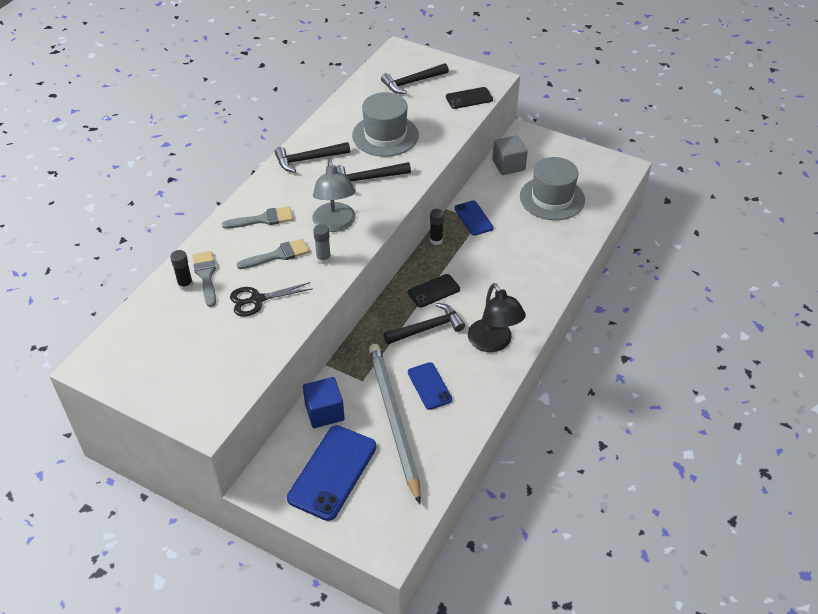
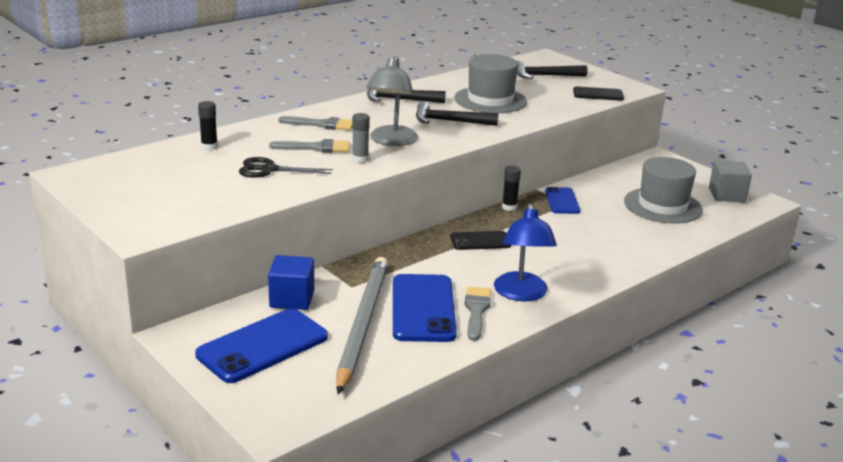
camera: 20 degrees right, 20 degrees down
(206, 275) = (234, 145): grey brush -> grey brush (476, 310)
(428, 328) = (453, 266): black hammer -> none
(429, 386) = (423, 308): blue phone -> blue phone, size x1.75
(493, 343) = (521, 294): black lamp -> blue lamp
(508, 165) = (627, 174): grey cube -> grey cube (726, 195)

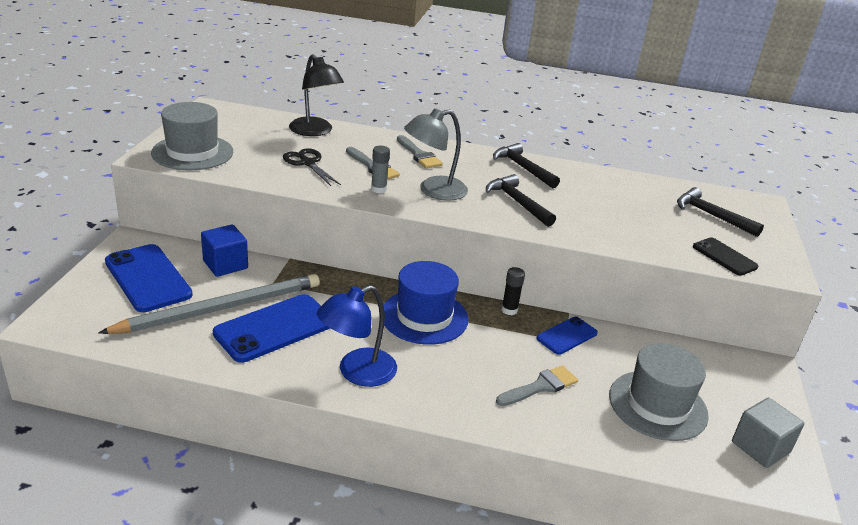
camera: 50 degrees right, 5 degrees up
(209, 147) = (315, 131): black glue stick -> black lamp
(263, 346) = (147, 278): blue phone -> blue phone turned 45 degrees clockwise
(476, 310) = (301, 357): grey brush -> grey brush (540, 386)
(480, 241) = (424, 317): black phone -> blue hat
(490, 100) = (599, 206): grey hat -> grey hat (192, 152)

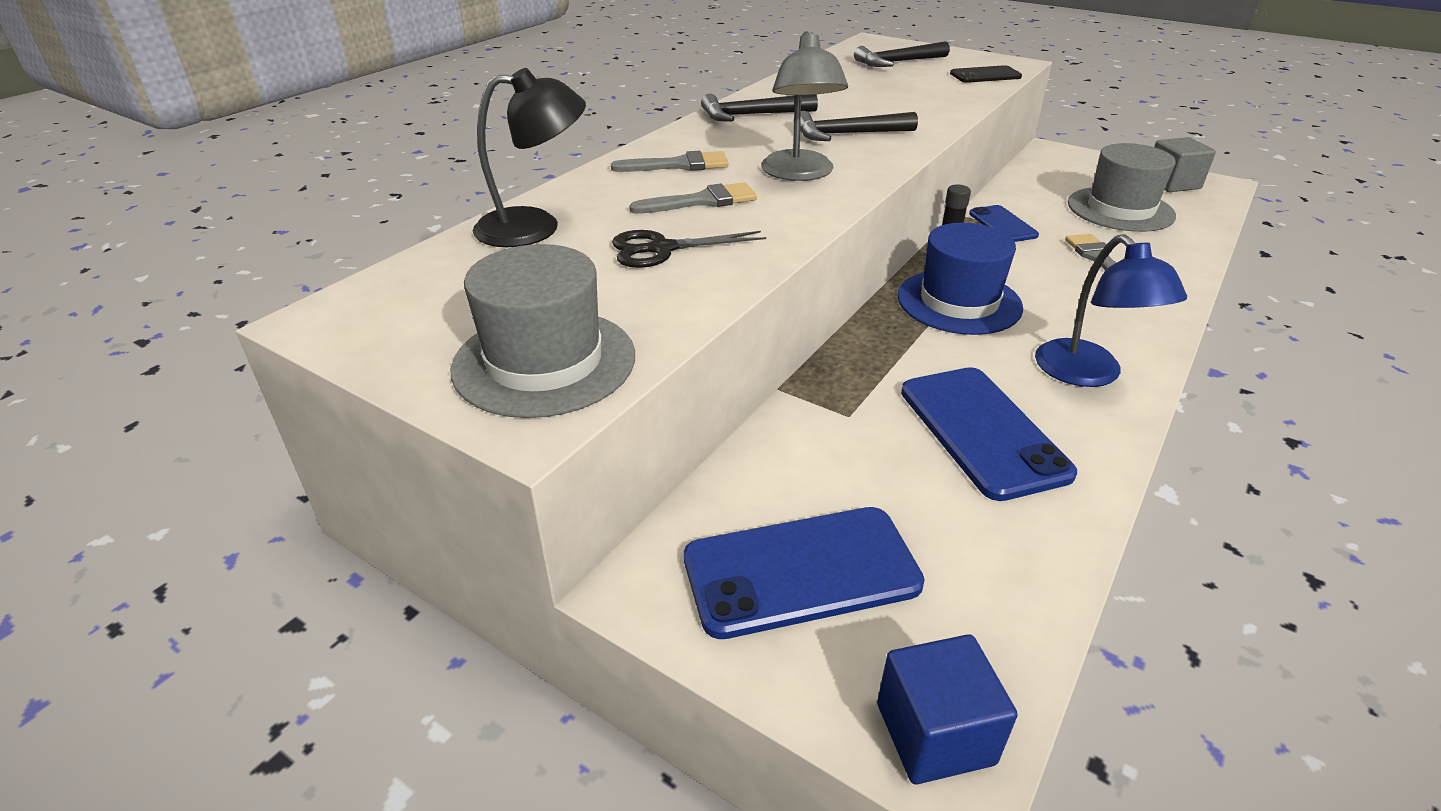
camera: 65 degrees left, 5 degrees up
(221, 308) = (921, 482): grey pencil -> none
(225, 264) = (778, 461): blue cube -> blue cube (935, 733)
(378, 189) = (782, 208): grey glue stick -> none

